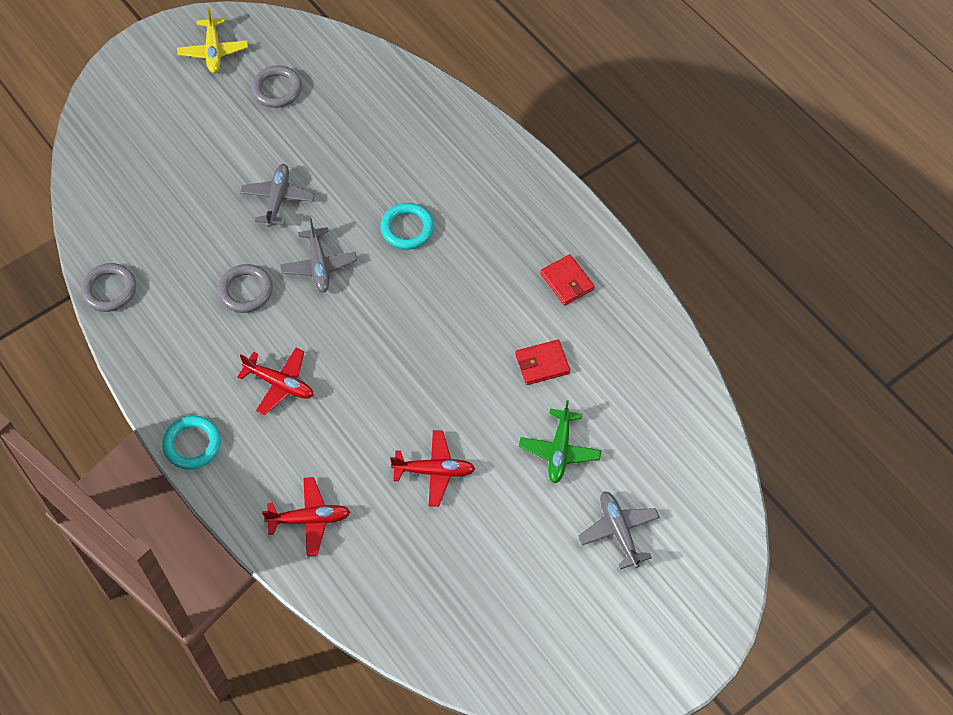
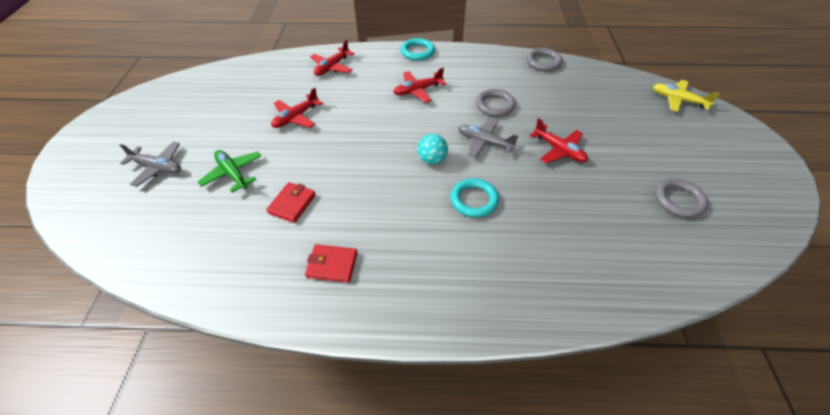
camera: 130 degrees right, 10 degrees down
(213, 51) = (746, 185): yellow plane -> yellow plane (678, 100)
(278, 199) = (559, 150): grey plane -> red plane
(384, 293) = (432, 160): none -> turquoise ball

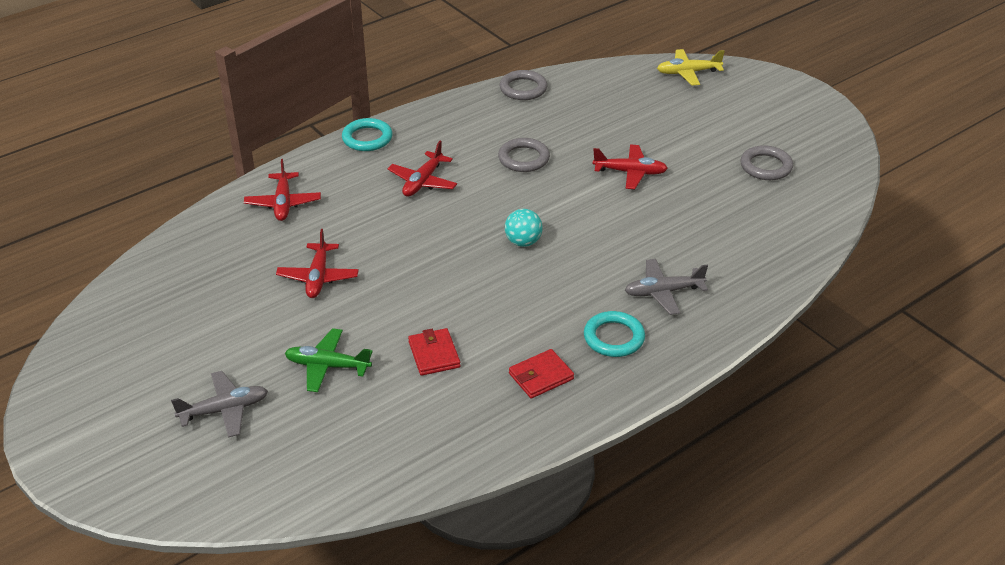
camera: 40 degrees left, 10 degrees down
(474, 200) = (603, 256): turquoise ring -> turquoise ring (614, 338)
(484, 142) = (554, 200): grey plane -> grey plane (663, 292)

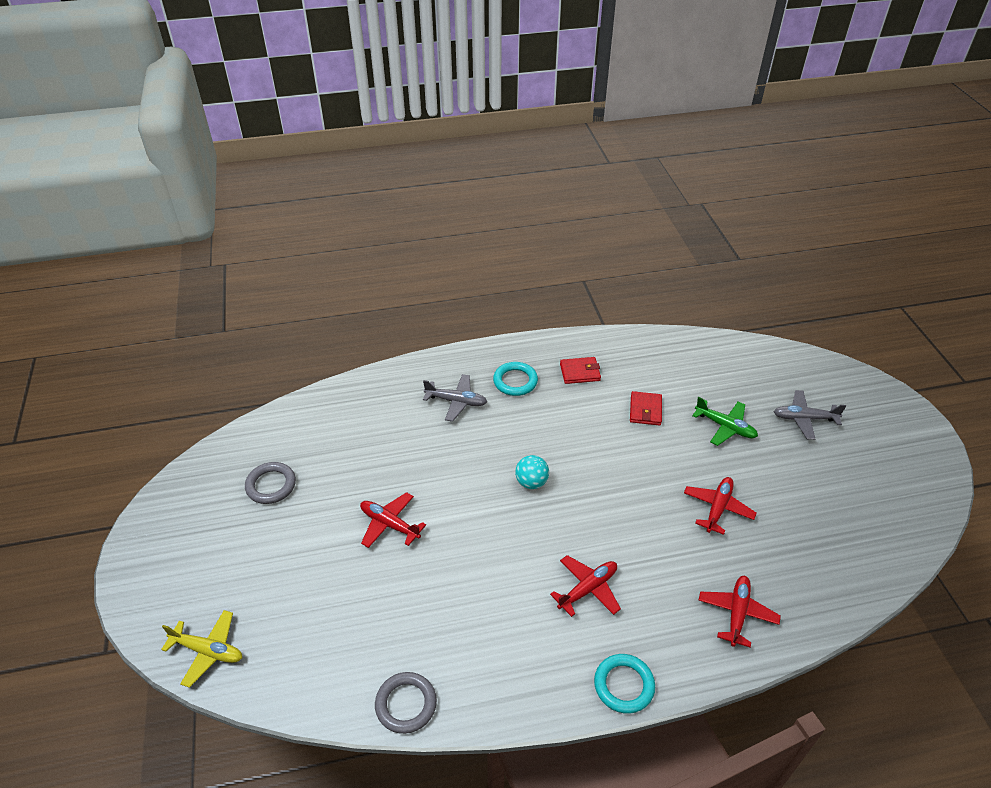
camera: 155 degrees left, 5 degrees up
(523, 158) = (474, 582): grey ring -> none

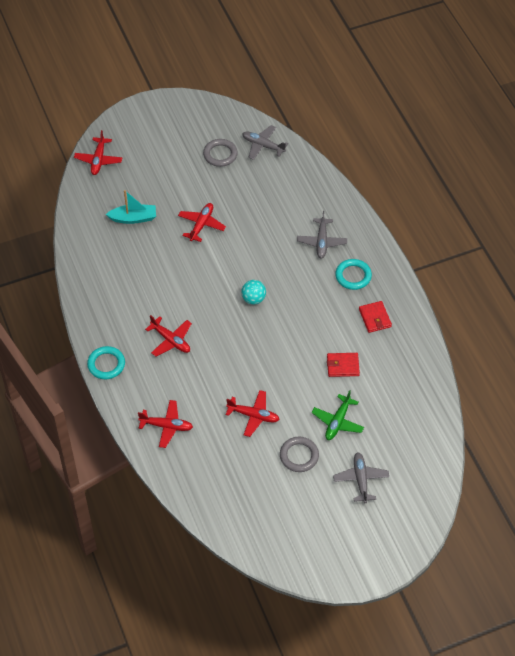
camera: 80 degrees right, 10 degrees up
(208, 651) = (98, 160): yellow plane -> red plane
(277, 436) = (263, 145): none -> grey plane
(348, 612) = (133, 218): none -> turquoise boat
(406, 704) = (79, 258): grey ring -> grey ring (299, 456)

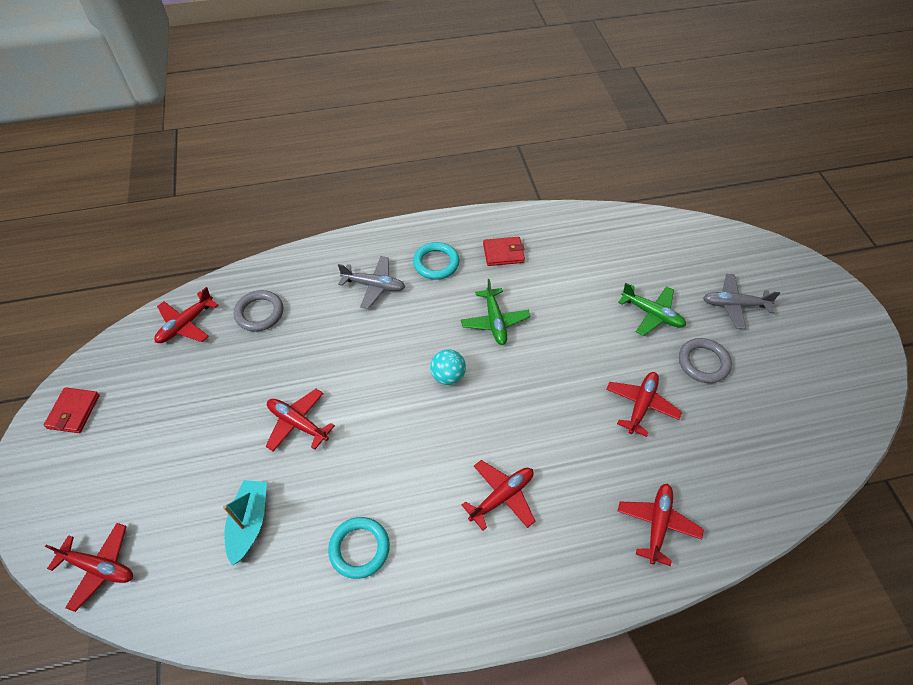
camera: 80 degrees left, 0 degrees up
(106, 364) = (535, 607): turquoise ring -> turquoise ring (359, 548)
(220, 154) = (176, 379): grey ring -> grey ring (259, 313)
(263, 145) = (186, 324): grey plane -> red plane
(306, 320) = (495, 321): none -> green plane
(342, 366) = (569, 295): red wallet -> red wallet (74, 412)

